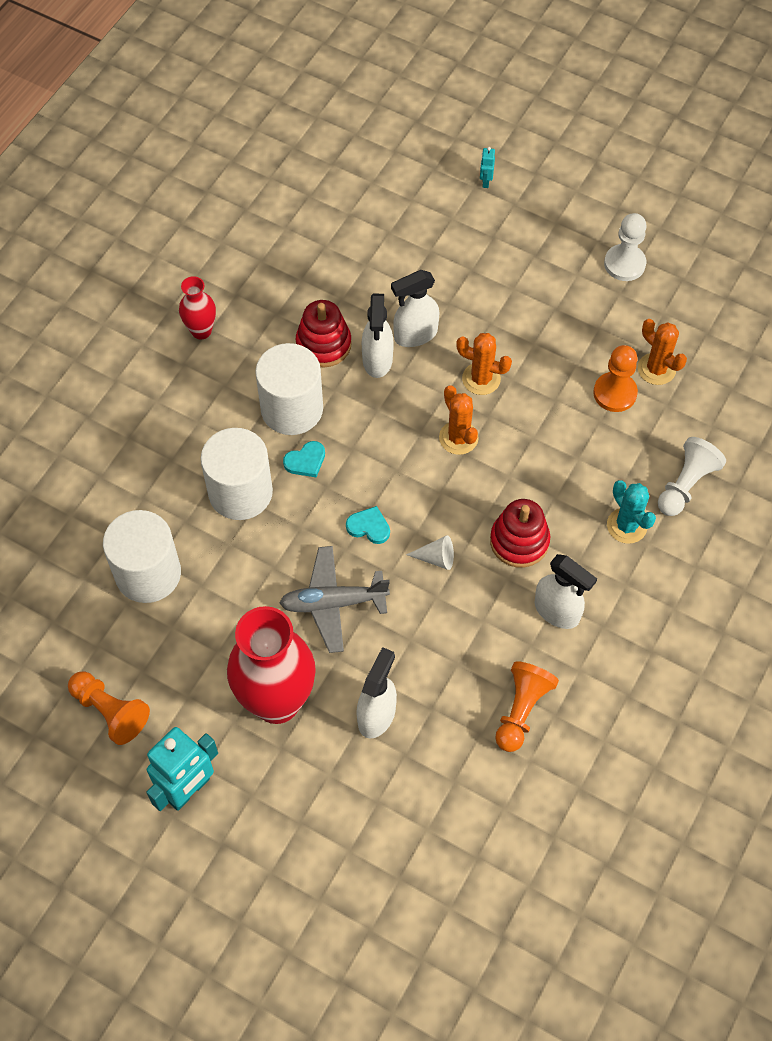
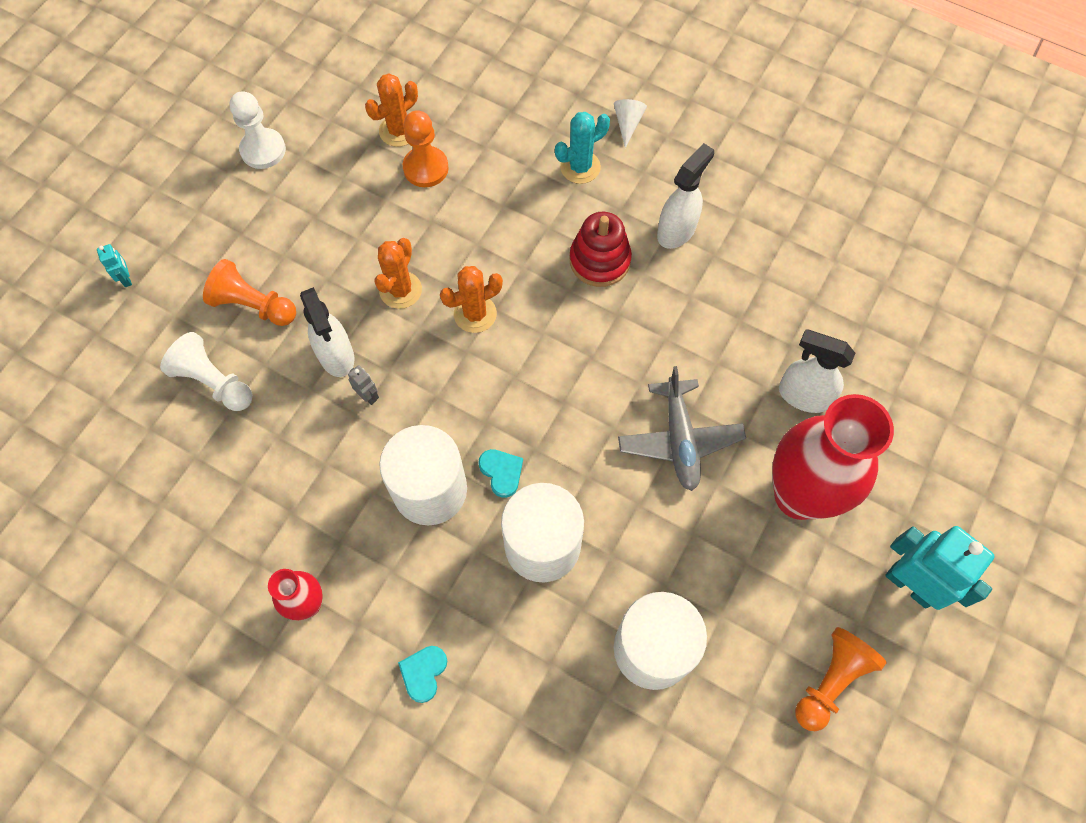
camera: 90 degrees left, 5 degrees up
(323, 344) = (341, 455): red stacking toy -> none
(369, 527) = (585, 404): turquoise heart -> turquoise heart (423, 673)
(377, 360) = (368, 396): white spray bottle -> grey robot
(436, 558) = (621, 338): white cone -> white cone (628, 124)
(485, 182) = (126, 278): turquoise robot -> turquoise robot turned 120 degrees counterclockwise
(521, 710) = (784, 265): orange pawn -> orange pawn (253, 305)
(686, 484) = (534, 116): white pawn -> white pawn (213, 382)

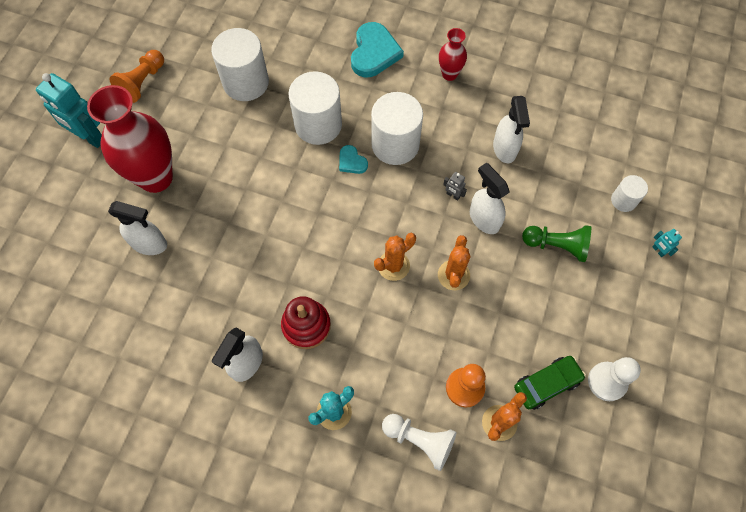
camera: 170 degrees right, 0 degrees up
(136, 350) = (623, 200): none -> white cylinder
(213, 382) = (560, 188): white pawn -> white pawn (420, 440)
(253, 305) = (557, 246): orange pawn -> green pawn
(268, 455) = (504, 149): none -> white spray bottle
(332, 158) = (546, 384): none -> green car
(423, 673) = (374, 53): turquoise heart -> turquoise heart, size x1.94
(628, 124) = (297, 467): white cone -> none
(679, 439) = (236, 200): grey plane -> none

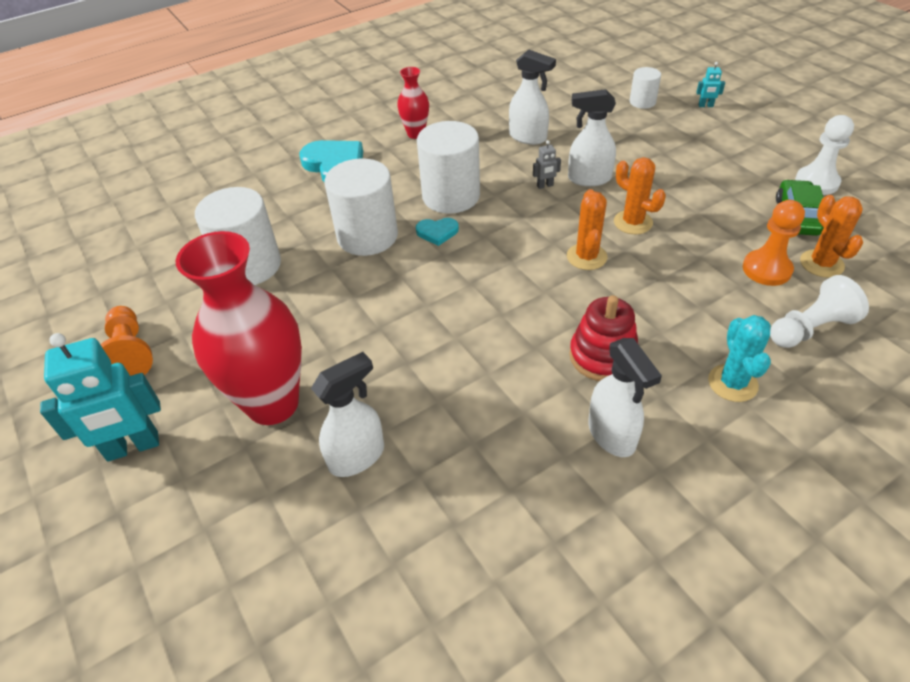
camera: 50 degrees left, 20 degrees down
(557, 246) = (655, 151): green pawn -> none

